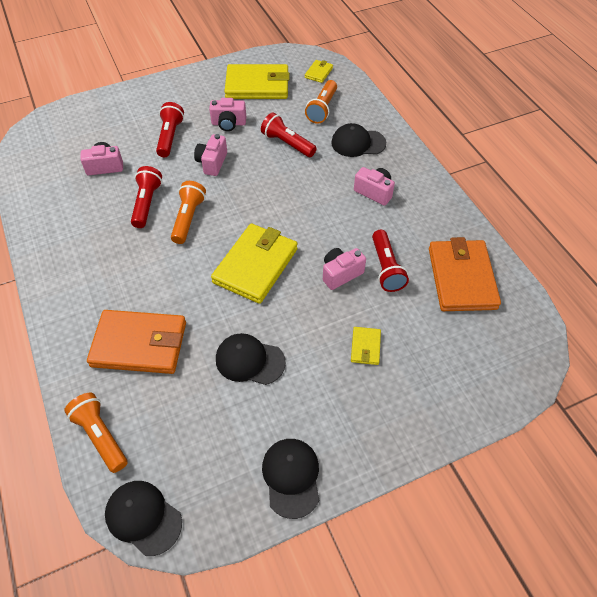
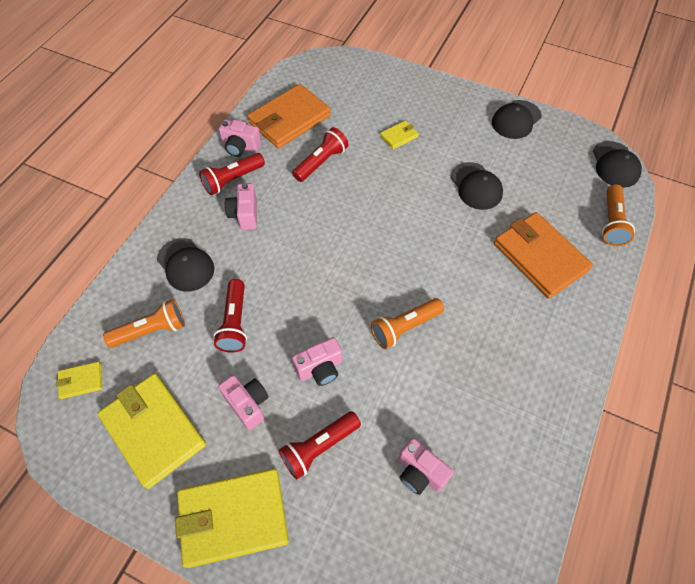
camera: 130 degrees left, 5 degrees up
(147, 203) = (423, 379): red flashlight -> red flashlight (232, 180)
(256, 265) = (400, 239): yellow wallet -> yellow wallet (233, 517)
(341, 274) = (353, 184): pink camera -> pink camera (240, 147)

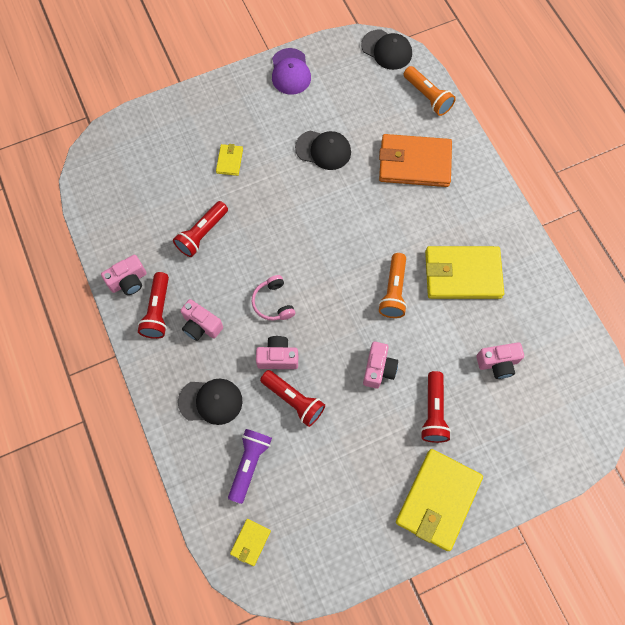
camera: 50 degrees left, 10 degrees up
(151, 330) = (249, 464): orange flashlight -> purple flashlight
(153, 430) = (334, 513): yellow wallet -> yellow wallet (462, 274)
(247, 404) = (366, 436): pink camera -> pink camera (278, 357)
(289, 119) = (135, 224): orange wallet -> none
(308, 247) = (273, 302): none -> pink headphones
(321, 162) = (202, 234): red flashlight -> red flashlight turned 135 degrees counterclockwise
(516, 120) = (290, 72): black cap -> purple cap

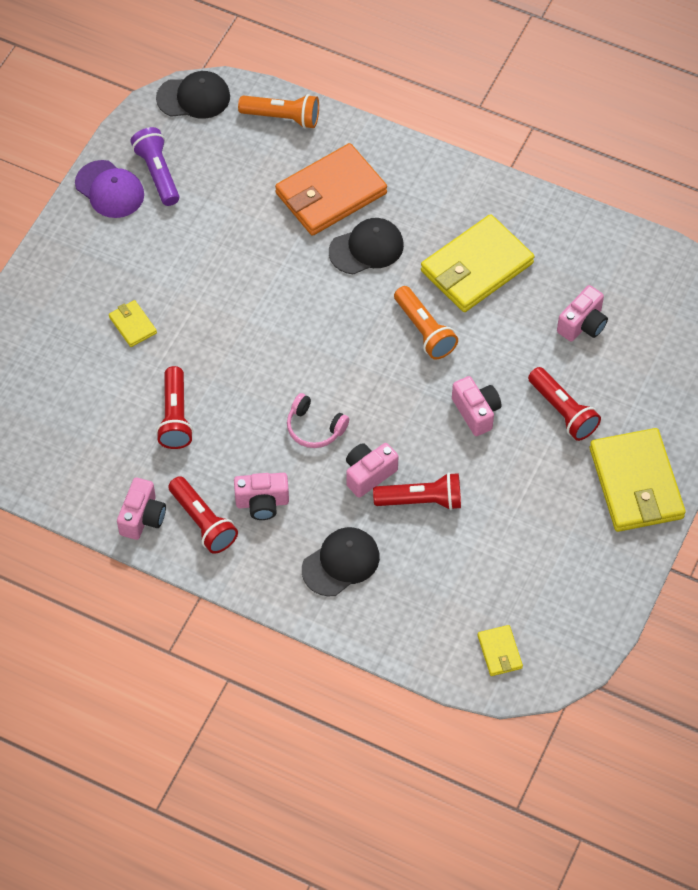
camera: 40 degrees left, 10 degrees down
(249, 464) = (433, 588): purple flashlight -> purple flashlight (157, 173)
(323, 150) = (223, 245): black cap -> black cap (366, 248)

